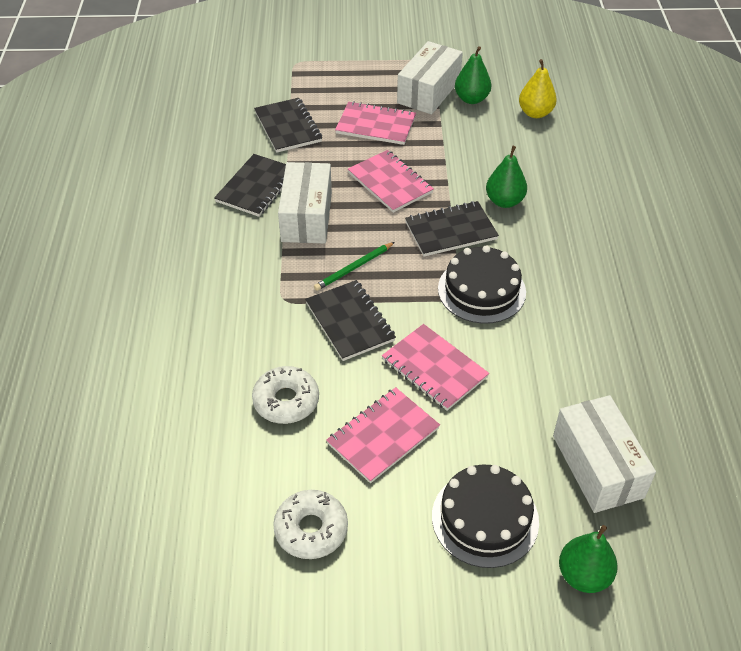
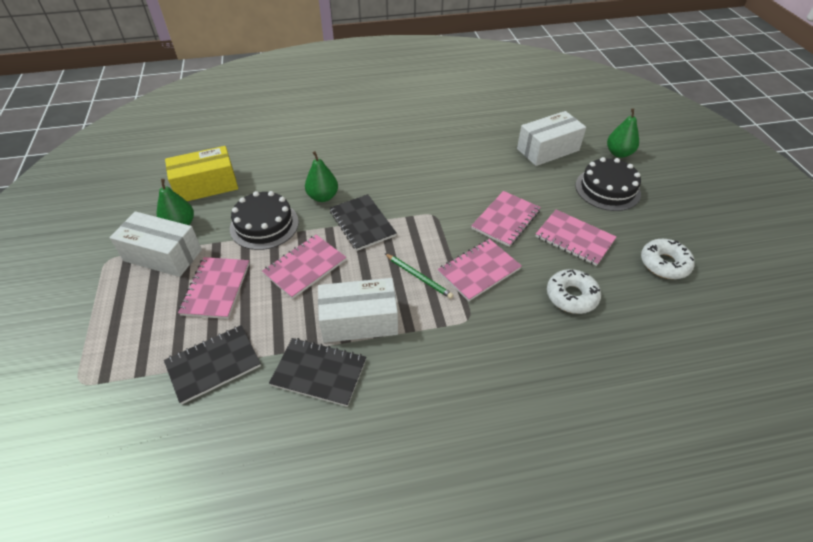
camera: 100 degrees left, 0 degrees up
(349, 322) = (479, 271): black notebook -> pink notebook
(481, 290) = (423, 202): black cake -> black cake (264, 225)
(535, 113) = (206, 186): yellow pear -> yellow box

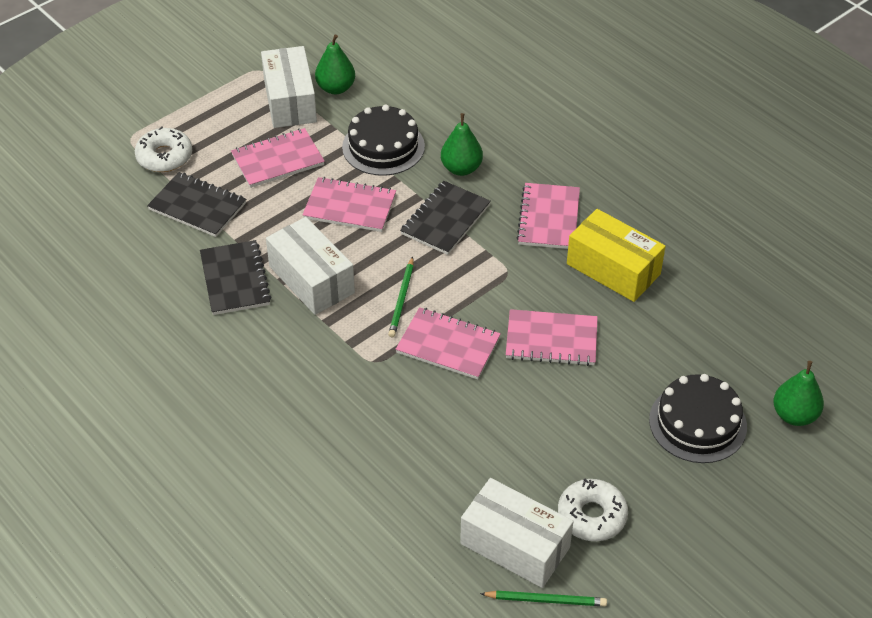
camera: 60 degrees right, 0 degrees up
(206, 186) = (404, 72): yellow box -> yellow box (613, 269)
(547, 149) = (732, 335): white box -> white box (515, 545)
(571, 296) = (469, 439): white donut -> white donut (164, 156)
(574, 238) = (569, 415): pink notebook -> pink notebook (549, 218)
(730, 316) = (545, 600): none -> green pencil

